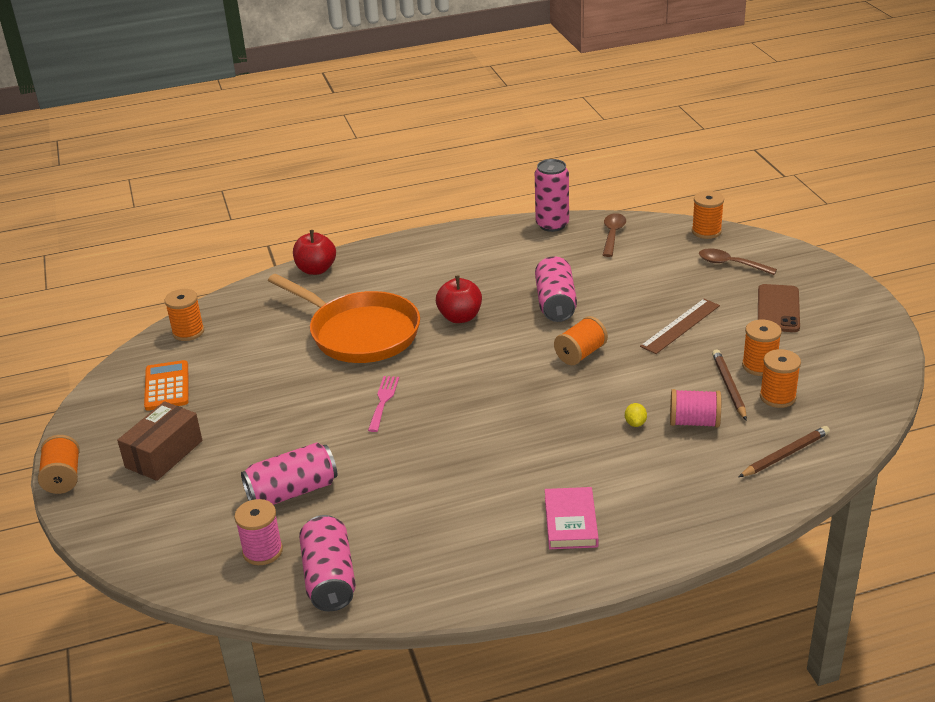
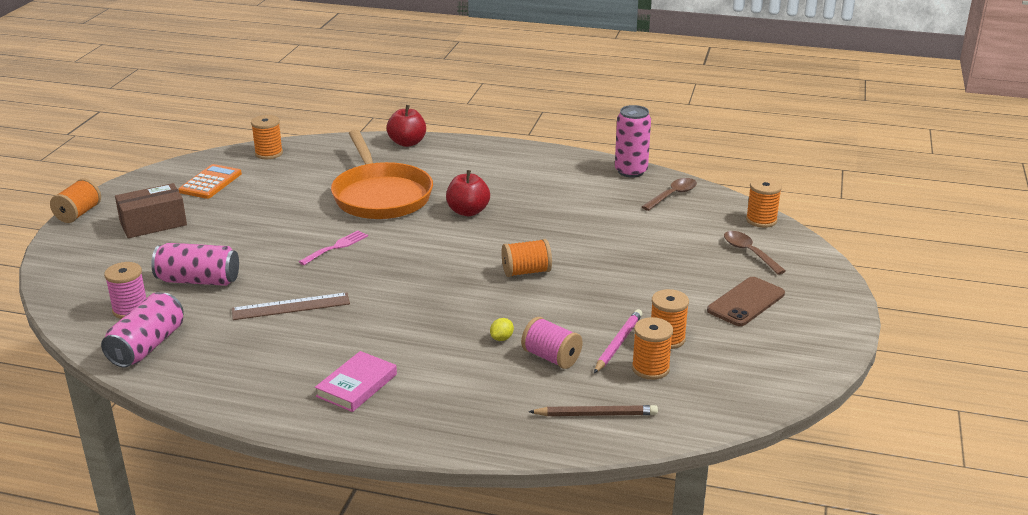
camera: 30 degrees right, 5 degrees down
(555, 303) = (556, 228): pink can -> none
(680, 326) = (638, 283): brown ruler -> brown ruler (291, 306)
(729, 386) = (618, 343): brown pencil -> pink pencil

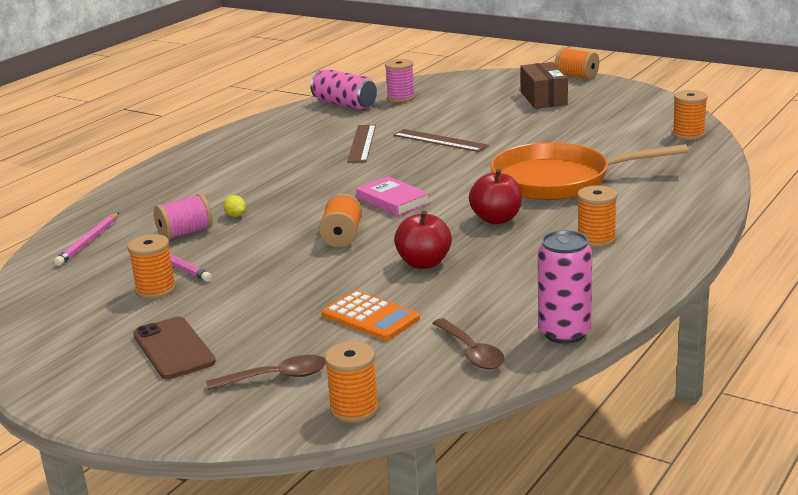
camera: 110 degrees right, 5 degrees down
(198, 280) = (430, 115): pink can -> none
(210, 182) = (622, 114): orange calculator -> orange calculator (370, 317)
(282, 262) = (440, 140): none -> brown ruler
(336, 247) = (455, 160): pink fork -> none
(356, 385) = (226, 162): pink book -> pink book (393, 200)
(407, 143) = (704, 198): red apple -> red apple (424, 263)
(596, 414) = (88, 242): brown pencil -> pink pencil
(650, 368) = (120, 274): orange spool -> orange spool (596, 239)

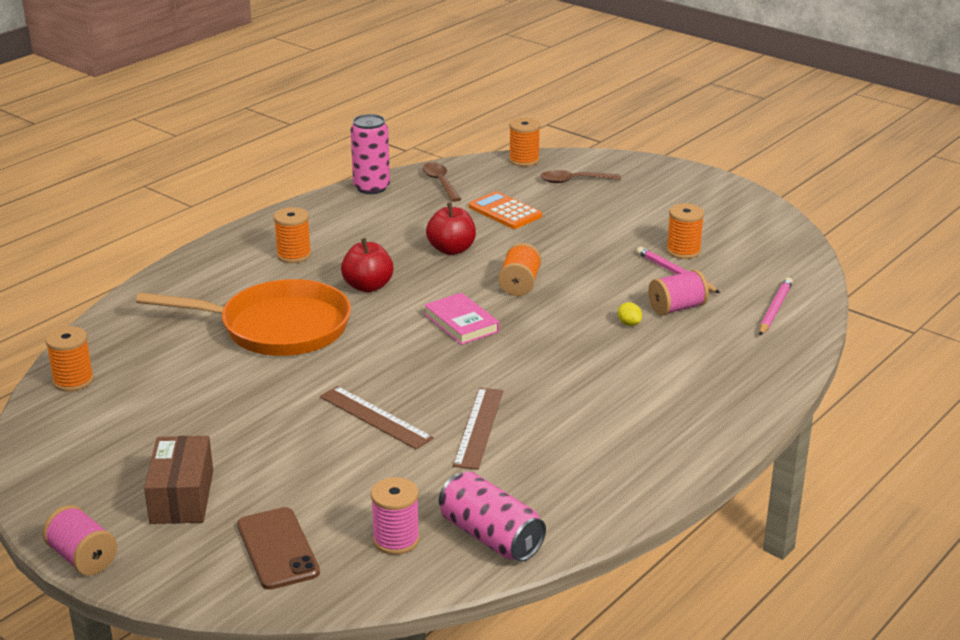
camera: 175 degrees left, 5 degrees up
(173, 348) = (651, 205): brown phone -> brown phone (277, 549)
(576, 76) = (82, 558): orange spool -> pink spool

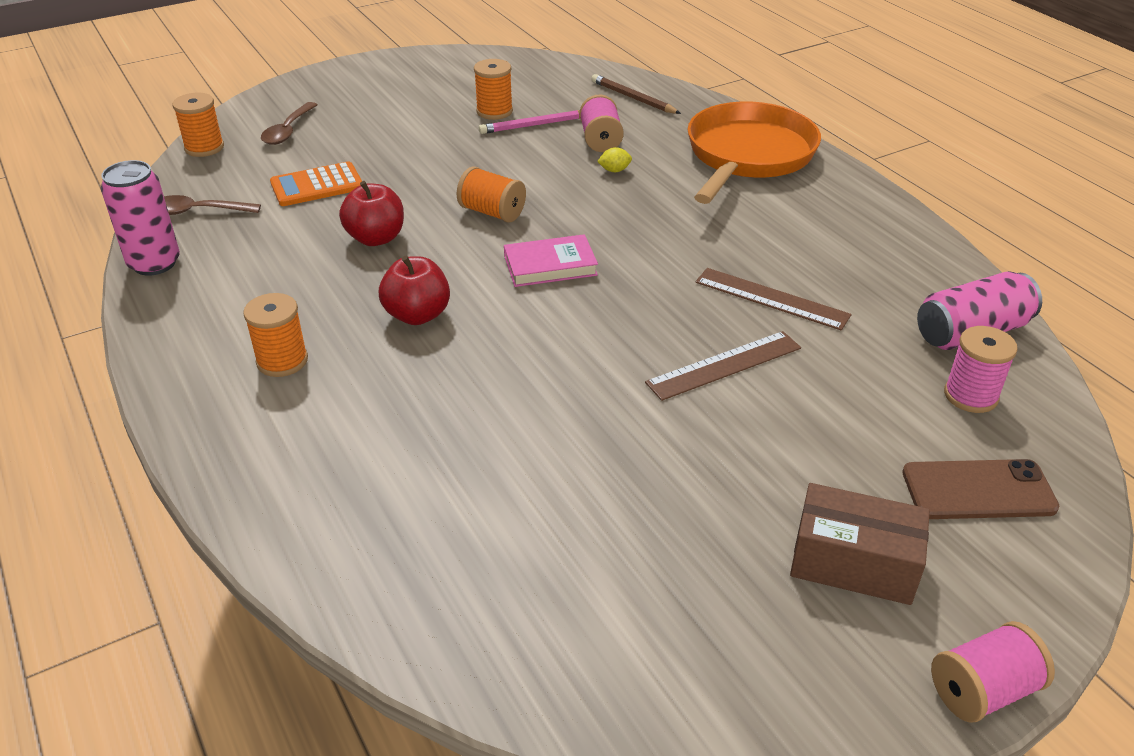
camera: 70 degrees left, 10 degrees up
(73, 381) = (497, 653): orange spool -> none
(277, 328) = (471, 408): orange pan -> orange pan (748, 156)
(775, 309) = (633, 98): pink pencil -> brown pencil

